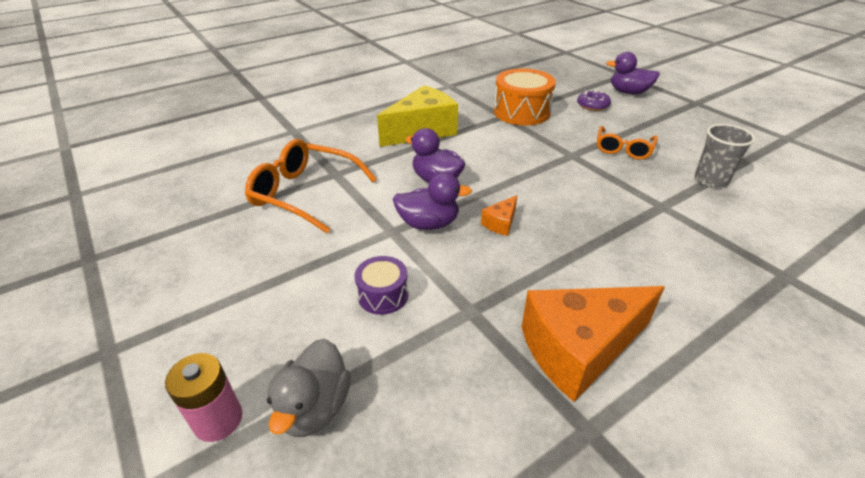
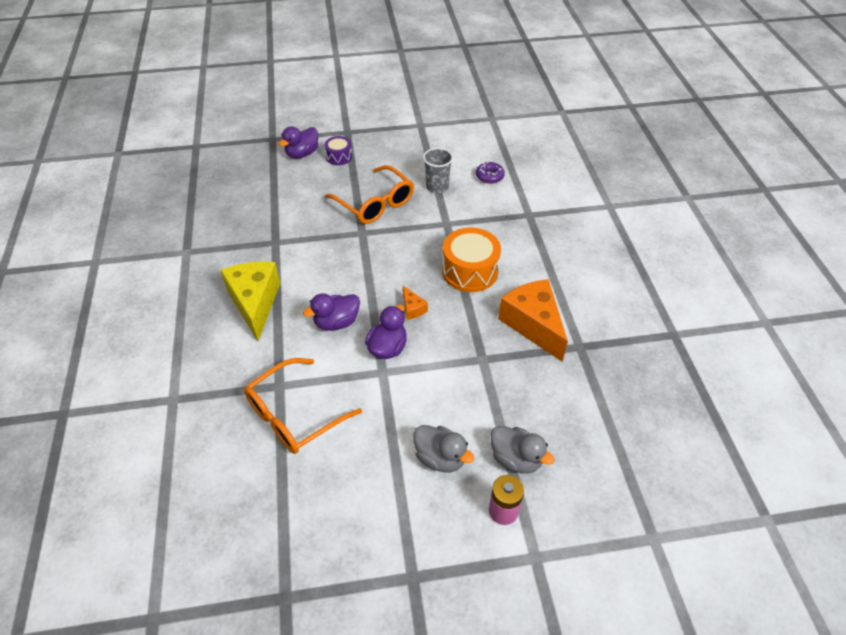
camera: 65 degrees left, 10 degrees up
(289, 320) = (440, 458): none -> grey duck
(383, 295) = (445, 398): purple drum -> purple drum (339, 157)
(521, 112) = (278, 228): orange drum -> orange drum (470, 271)
(579, 349) = (533, 324): orange cheese -> orange cheese turned 150 degrees clockwise
(592, 105) = (304, 184): purple donut -> purple donut (489, 176)
(623, 149) = (375, 203): orange glasses -> orange glasses, size x1.65

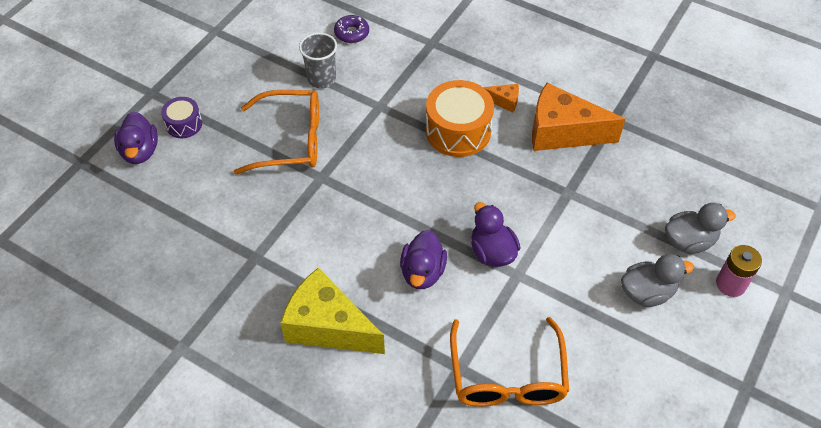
camera: 50 degrees left, 5 degrees up
(412, 308) = (462, 202): orange cheese -> orange cheese (504, 101)

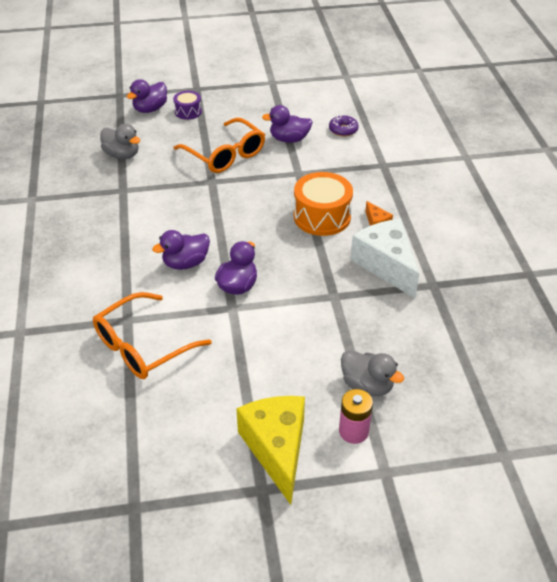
camera: 50 degrees right, 10 degrees down
(321, 79) = (289, 139): grey cup -> purple duck
(328, 326) = (102, 245): yellow cheese -> yellow cheese (277, 449)
(562, 132) = (386, 265): orange cheese -> white cheese
(647, 292) = (290, 384): grey duck -> grey duck (122, 155)

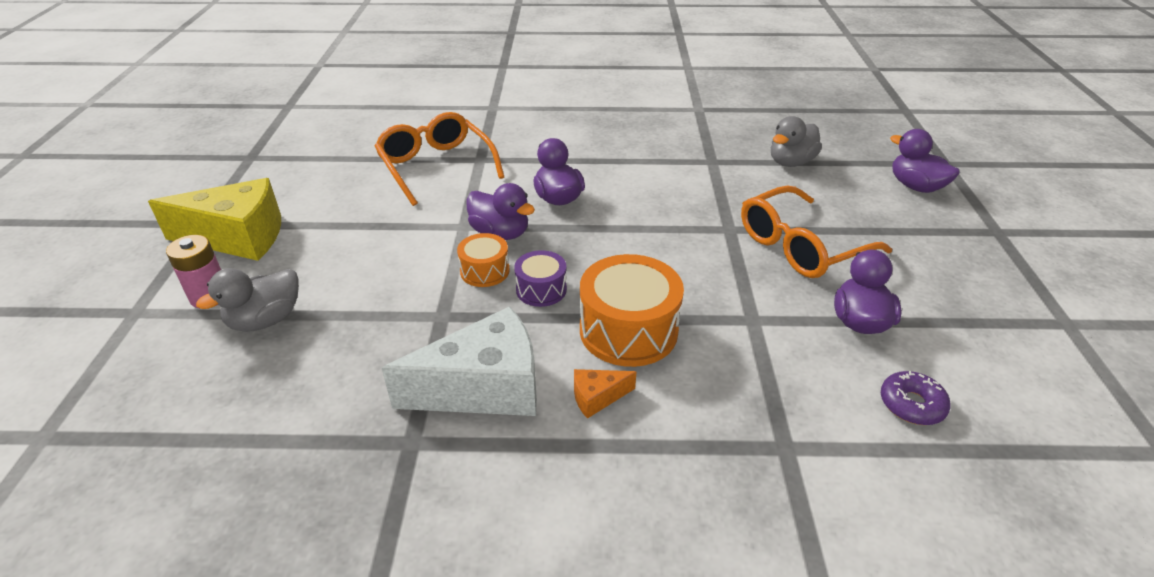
camera: 100 degrees right, 5 degrees down
(188, 112) = (919, 219): purple drum -> purple drum (541, 289)
(283, 285) = (485, 271): none -> orange drum

